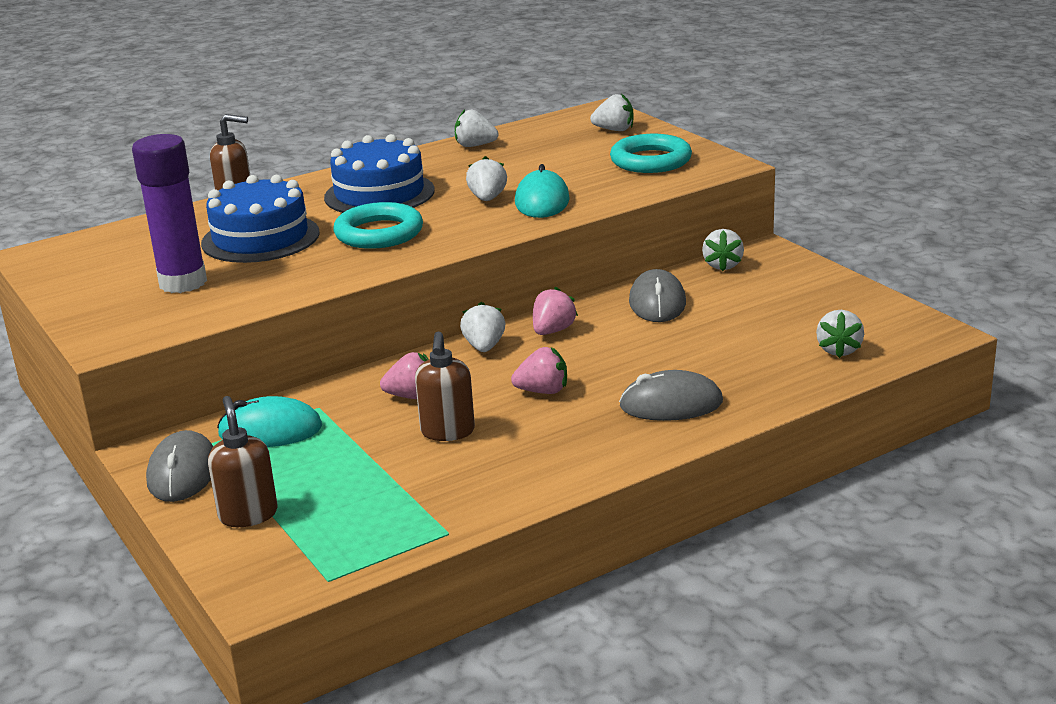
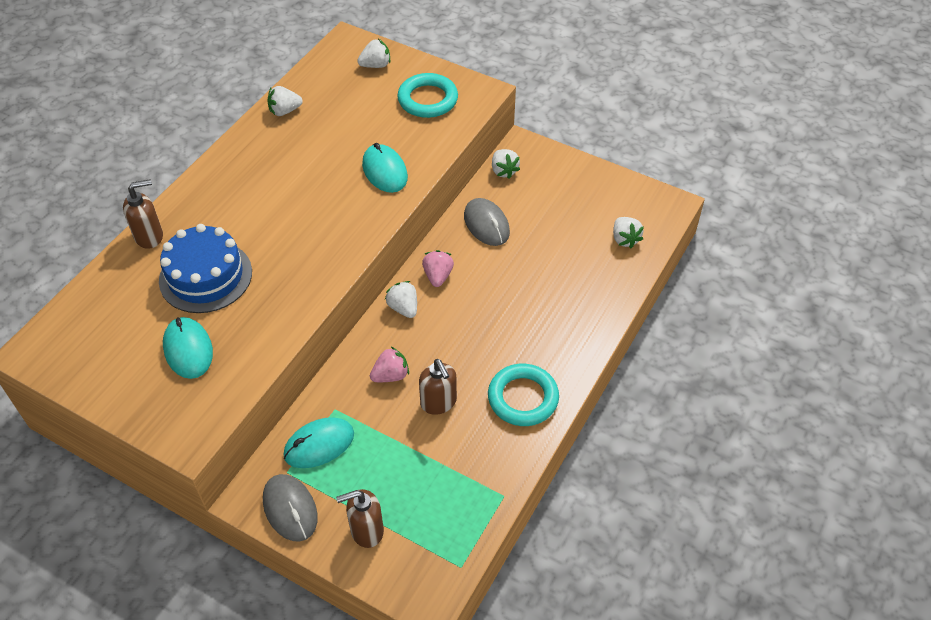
camera: 30 degrees left, 25 degrees up
(183, 283) = (188, 350): purple glue stick -> turquoise mouse
(248, 515) = (366, 530): brown soap dispenser -> brown soap dispenser turned 60 degrees counterclockwise
(379, 194) = (256, 194): blue cake -> none
(379, 233) = (293, 244): turquoise ring -> turquoise ring (523, 398)
(487, 199) = (343, 178): white strawberry -> none
(543, 391) = (472, 340): pink strawberry -> none
(671, 404) = (558, 326): grey mouse -> none

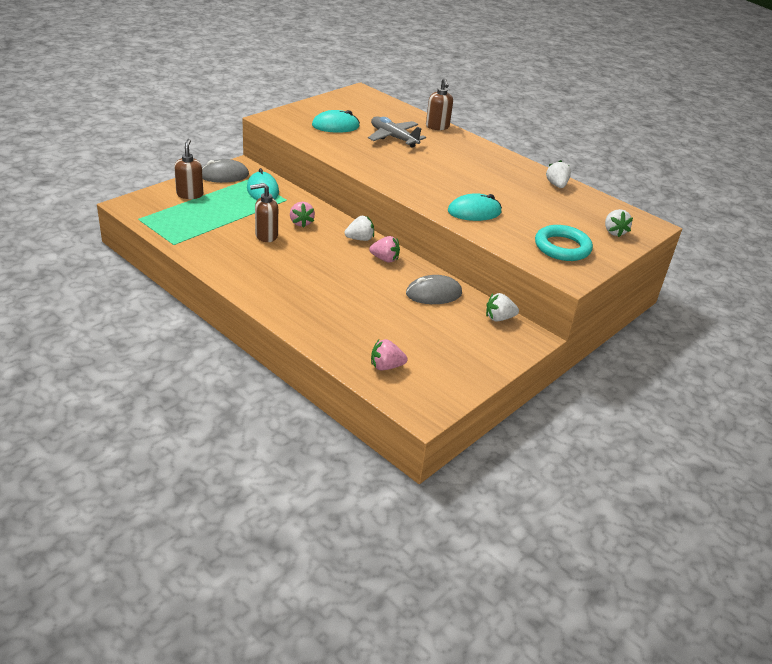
camera: 100 degrees right, 15 degrees down
(205, 276) = (393, 138): blue cake -> grey plane
(523, 398) = (246, 269): turquoise ring -> none
(625, 239) = (386, 366): white strawberry -> pink strawberry

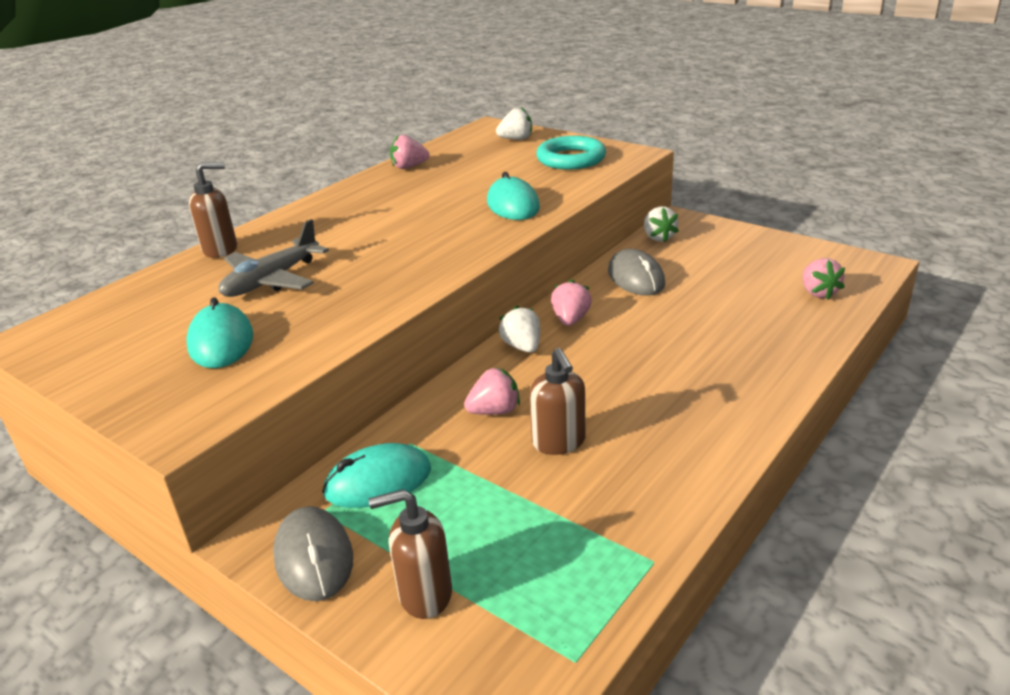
camera: 90 degrees left, 5 degrees down
(556, 185) = (409, 167): white strawberry -> pink strawberry

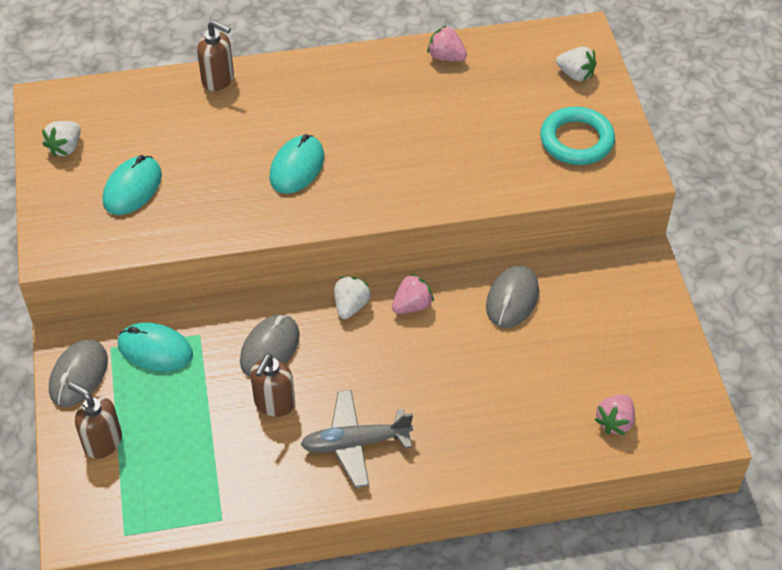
camera: 40 degrees right, 20 degrees up
(272, 280) = (214, 143): grey plane -> grey plane (355, 443)
(495, 411) = (270, 348): pink strawberry -> grey mouse
(513, 205) = (453, 173): turquoise mouse -> turquoise mouse (297, 167)
(658, 237) = (594, 266): white strawberry -> white strawberry (65, 148)

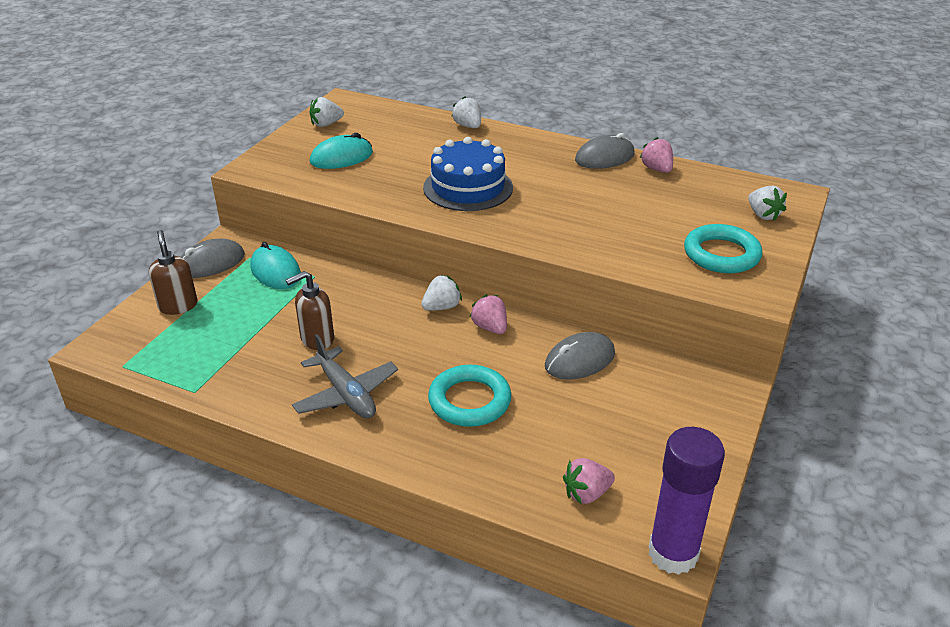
camera: 35 degrees right, 15 degrees down
(218, 79) = (468, 126): brown soap dispenser -> white strawberry
(270, 348) = (353, 305): grey mouse -> grey mouse (604, 157)
(297, 167) = (468, 187): turquoise mouse -> blue cake
(355, 443) = (346, 394): grey plane -> grey plane turned 150 degrees counterclockwise
(412, 305) = (490, 327): pink strawberry -> pink strawberry turned 120 degrees counterclockwise
(460, 390) = (469, 401): none -> turquoise ring
(707, 435) = (673, 553): none -> purple glue stick

